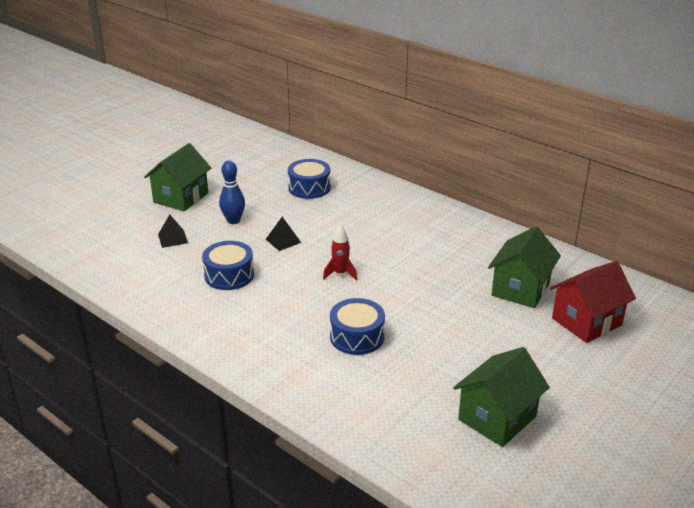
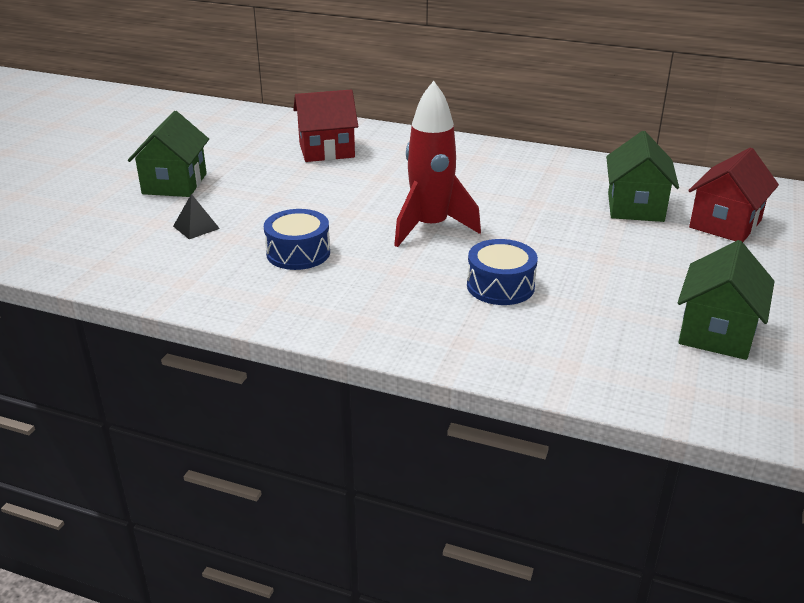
camera: 20 degrees left, 0 degrees up
(233, 220) = (260, 196): blue bowling pin -> none
(283, 241) = (337, 206): black pyramid -> none
(309, 188) = (327, 150): blue drum -> red house
(340, 274) = (430, 227): red rocket -> red rocket, size x2.13

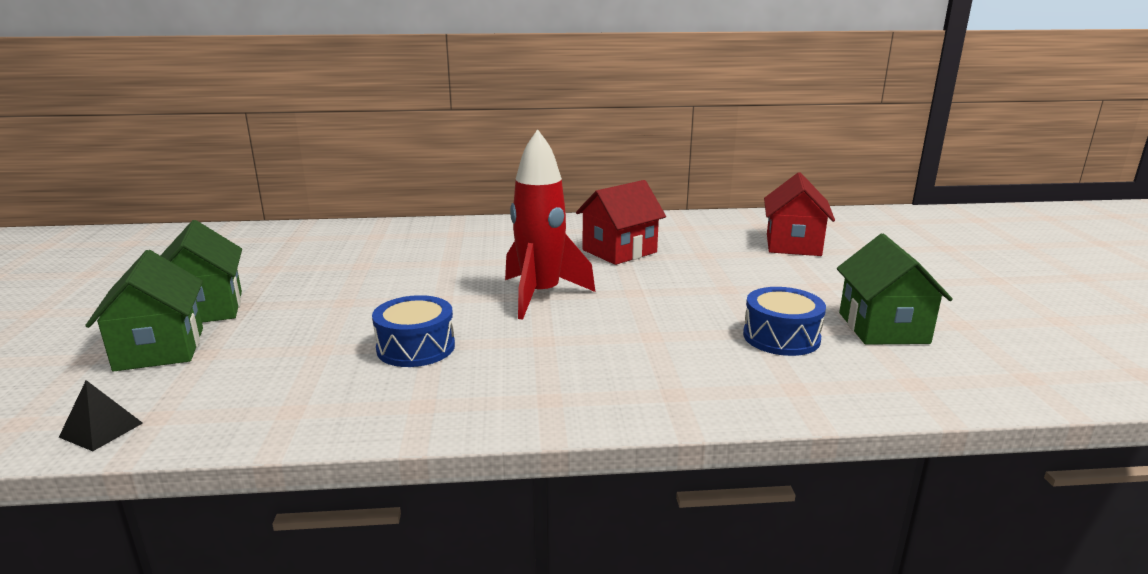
camera: 25 degrees left, 10 degrees down
(196, 227) = (265, 347): black pyramid -> black pyramid (101, 430)
(327, 150) = (371, 249): red house -> red house (619, 251)
(500, 286) = (659, 332): blue drum -> blue drum (781, 337)
(635, 207) = (709, 245): green house -> green house (160, 349)

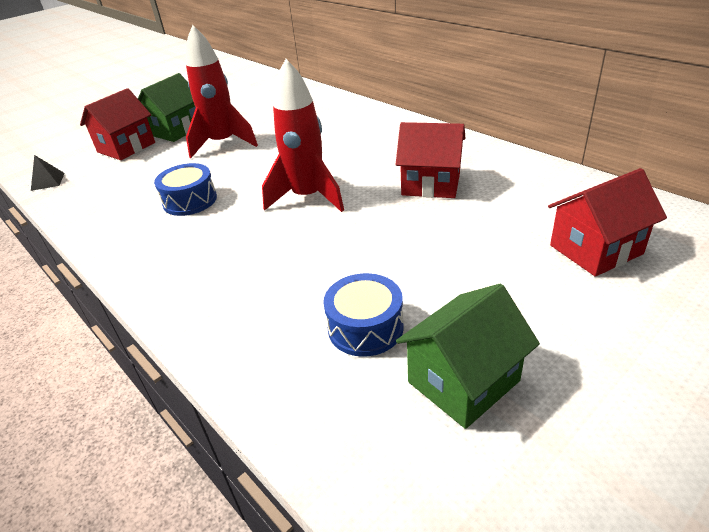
camera: 55 degrees right, 15 degrees up
(160, 349) = (126, 147): green house -> red house
(321, 296) = (223, 143): none -> red rocket

